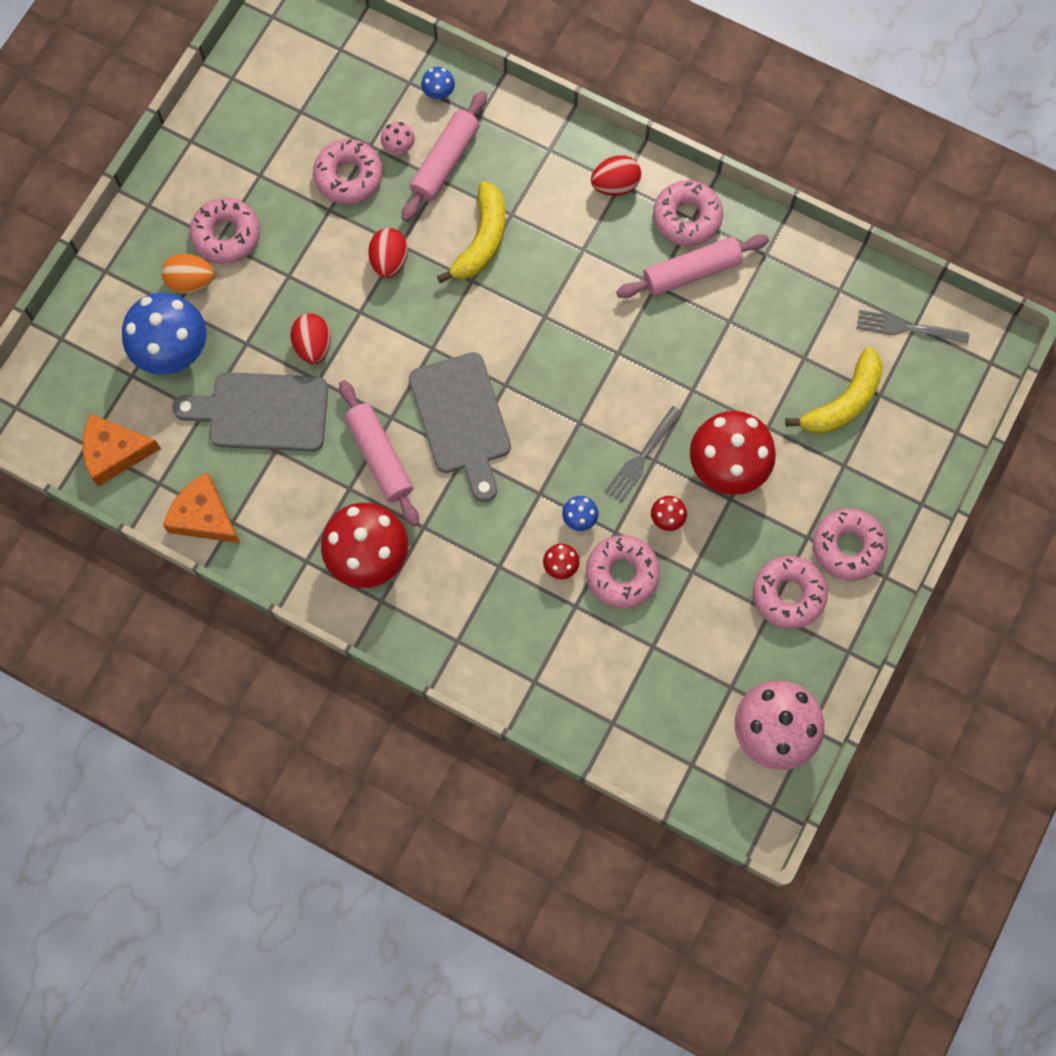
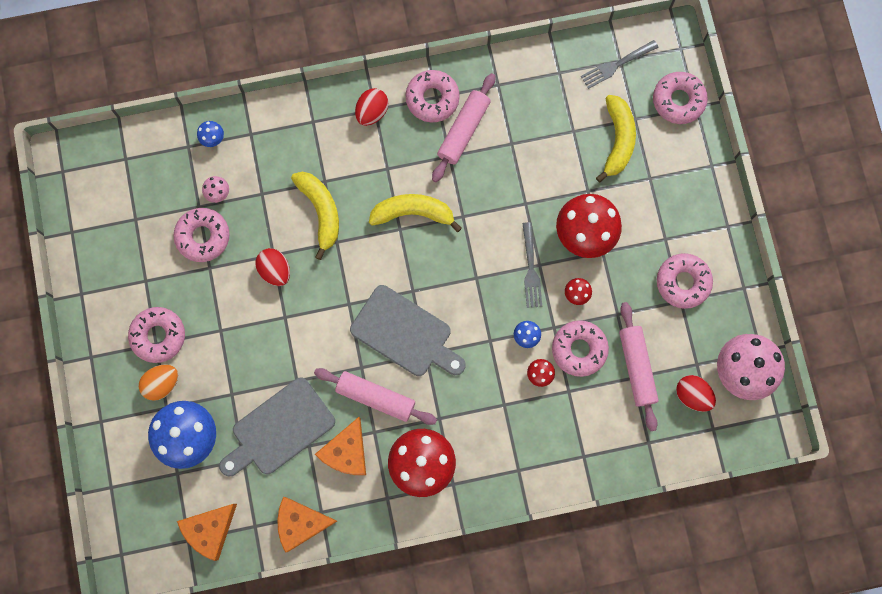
camera: 40 degrees left, 5 degrees up
(306, 485) = (346, 452): none -> orange cheese
(313, 346) = (275, 362): red egg -> red egg (692, 395)
(445, 162) = (255, 180): pink rolling pin -> pink rolling pin (636, 367)
(571, 311) = (413, 213): none -> yellow banana
(848, 547) = (692, 226): pink donut -> pink donut (678, 100)

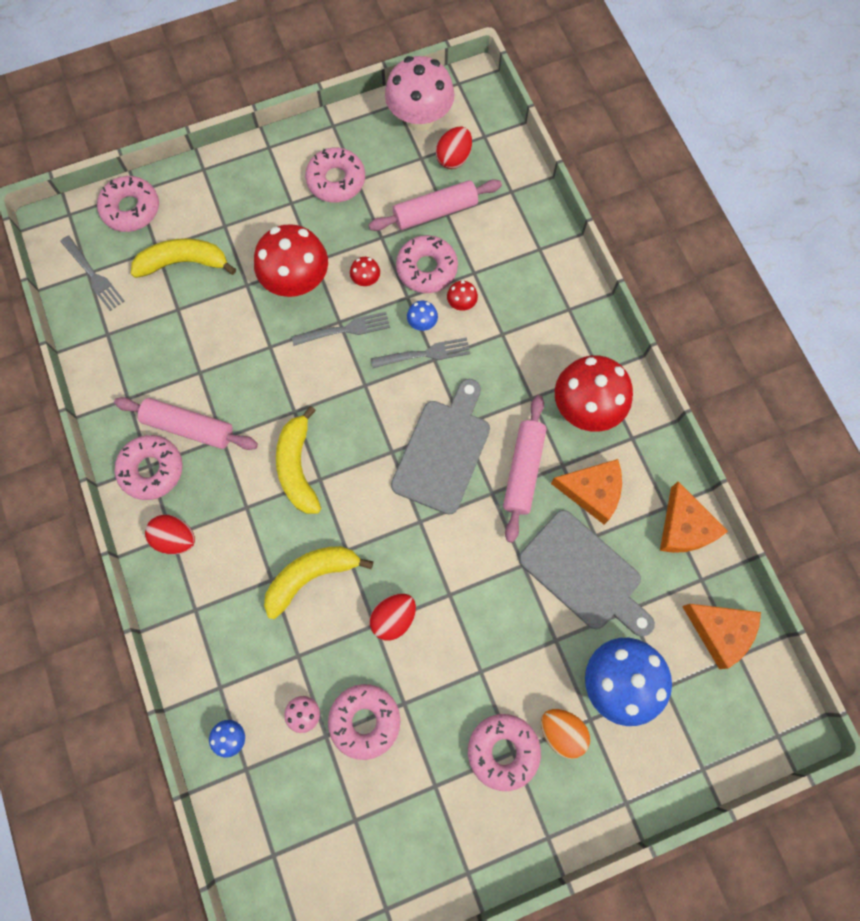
camera: 100 degrees left, 5 degrees down
(496, 333) = (424, 354): none -> grey fork

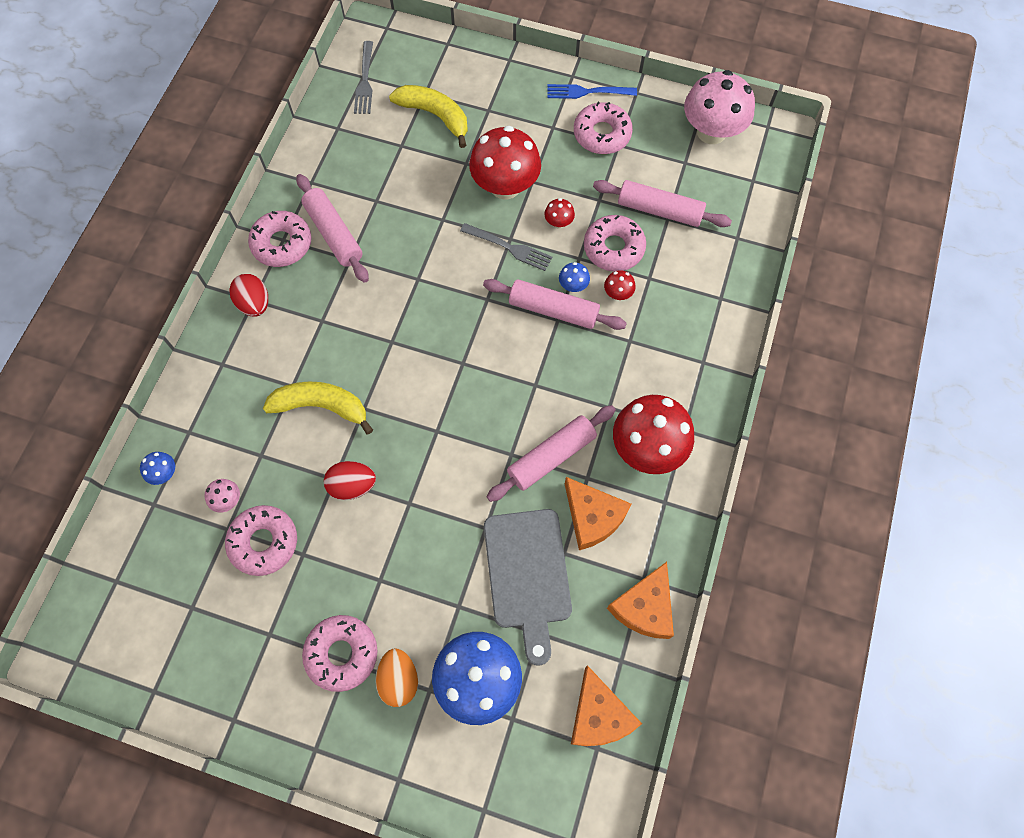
camera: 40 degrees right, 5 degrees down
(131, 209) = (432, 53): pink donut -> none
(293, 152) = (588, 92): none -> blue fork
(298, 467) = (383, 321): yellow banana -> none
(424, 354) = (553, 310): grey fork -> pink rolling pin
(443, 451) = (502, 393): grey cutting board -> none
(454, 158) = (712, 180): red egg -> none

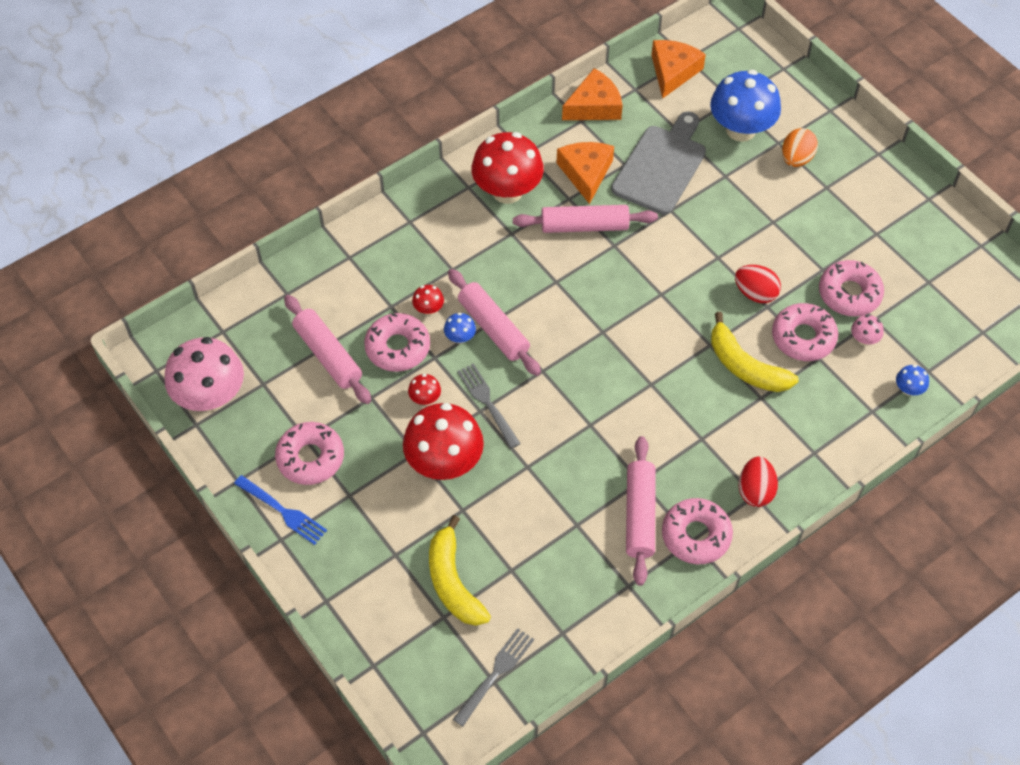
camera: 145 degrees left, 10 degrees down
(342, 654) = (828, 194): pink donut -> pink donut (803, 337)

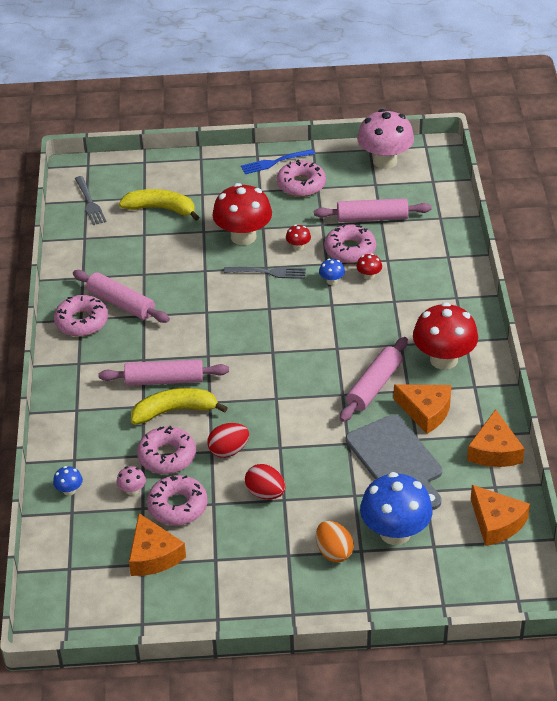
camera: 125 degrees right, 15 degrees down
(493, 328) = (325, 300): pink rolling pin -> pink rolling pin (164, 380)
(755, 491) = (81, 365): red egg -> red egg (265, 493)
(913, 279) = (153, 555): none -> orange cheese

